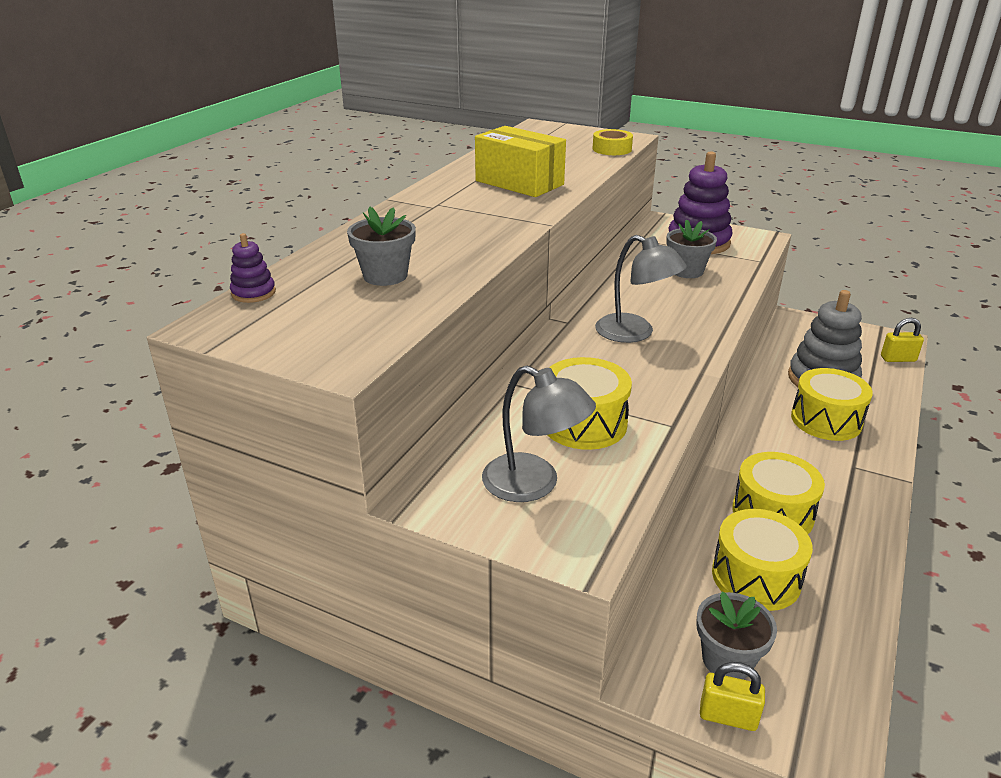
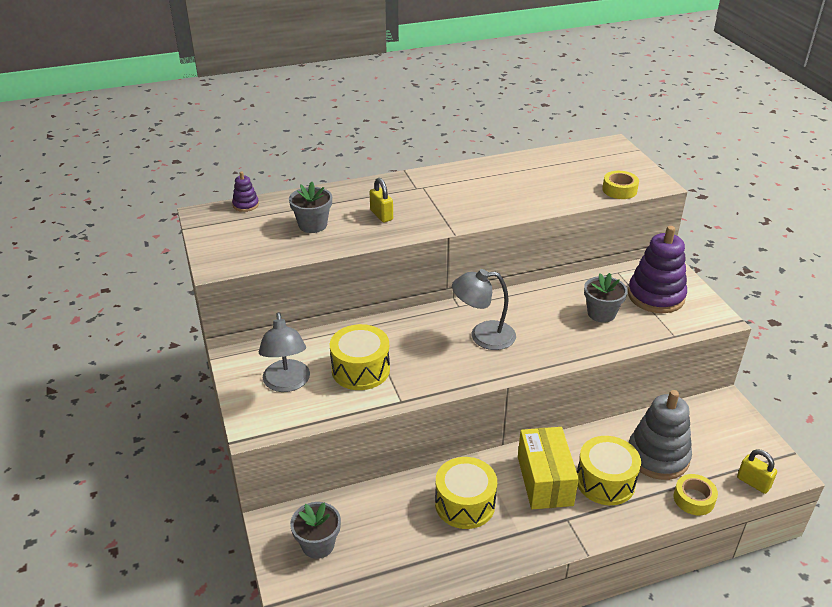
camera: 45 degrees right, 5 degrees up
(519, 183) = (499, 192): yellow box -> yellow box (544, 480)
(634, 333) = (483, 336): grey lamp -> grey lamp turned 90 degrees clockwise
(728, 716) = (279, 564): yellow padlock -> yellow padlock (381, 215)
(756, 577) = (397, 524): yellow drum -> none
(891, 393) = (693, 499): none -> yellow tape

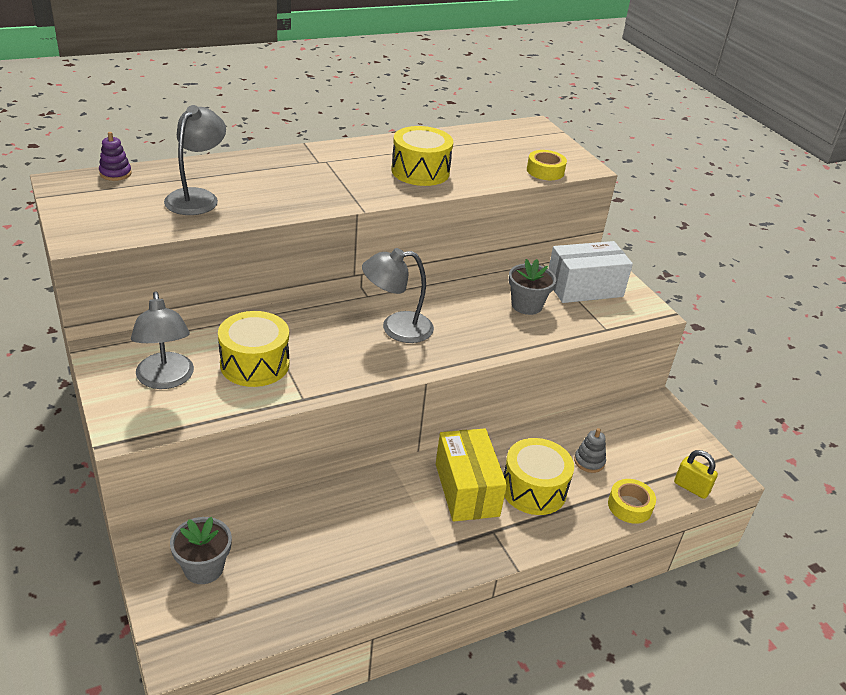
camera: 10 degrees left, 0 degrees up
(313, 225) = (197, 197): grey flower pot -> grey lamp
(381, 215) = (279, 189): yellow padlock -> none
(465, 504) = (377, 517): yellow drum -> yellow drum (420, 171)
(656, 296) = (584, 288): purple stacking toy -> white box
(657, 456) = (589, 461): grey stacking toy -> grey stacking toy, size x0.45

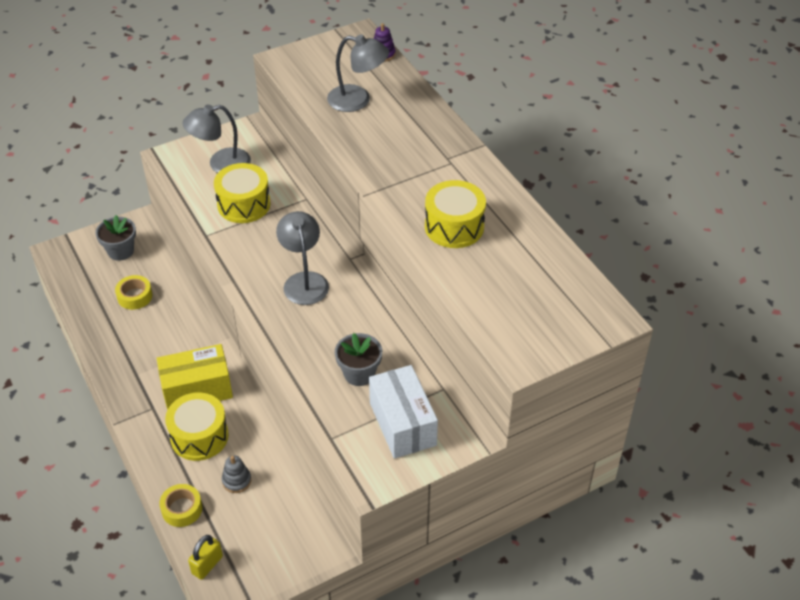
camera: 90 degrees right, 10 degrees up
(545, 171) = (493, 324): yellow tape -> yellow tape (135, 296)

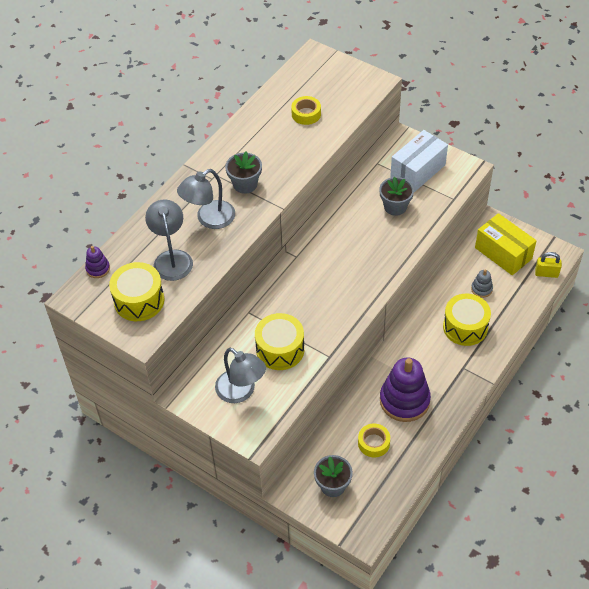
camera: 115 degrees left, 5 degrees up
(158, 340) = (404, 400): none -> purple stacking toy
(182, 509) = (522, 306): yellow tape -> yellow tape (306, 114)
(197, 389) = (430, 350): yellow box -> yellow box (503, 253)
(304, 281) = (335, 272): grey lamp -> grey lamp (209, 219)
(420, 179) = (245, 184): none -> grey flower pot
(454, 227) = (282, 149): yellow drum -> yellow drum (139, 300)

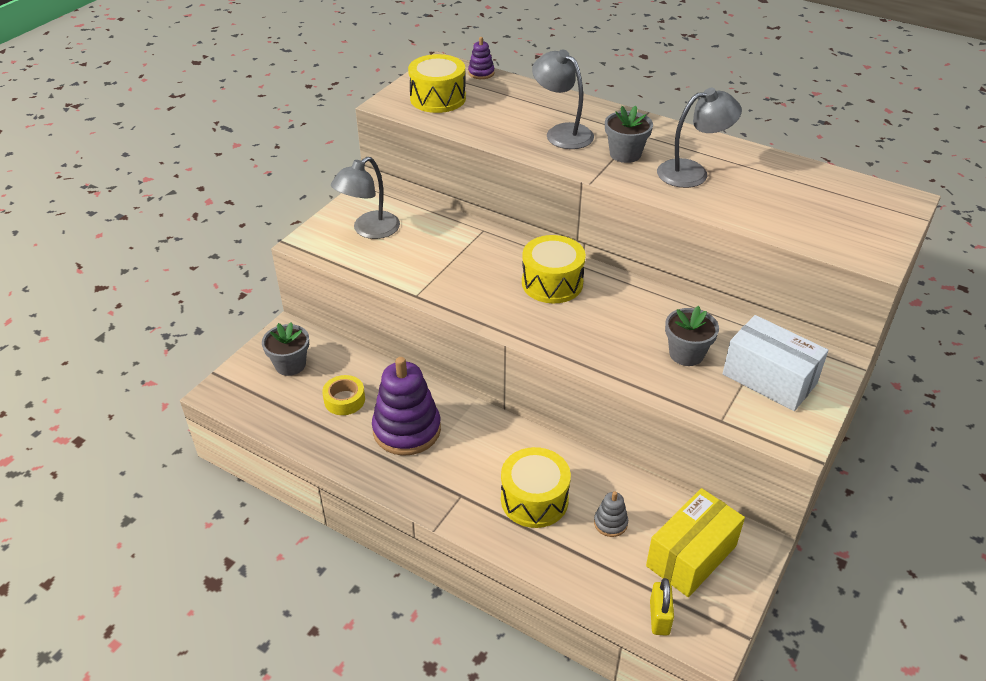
camera: 85 degrees right, 10 degrees down
(172, 258) = (499, 113): grey lamp -> grey lamp (692, 172)
(280, 349) = (427, 256): yellow drum -> yellow drum (552, 283)
(306, 114) = (773, 196): yellow tape -> none

